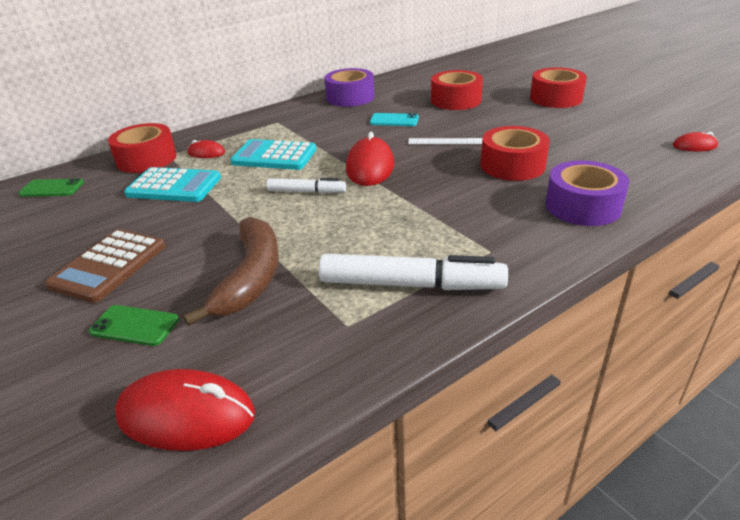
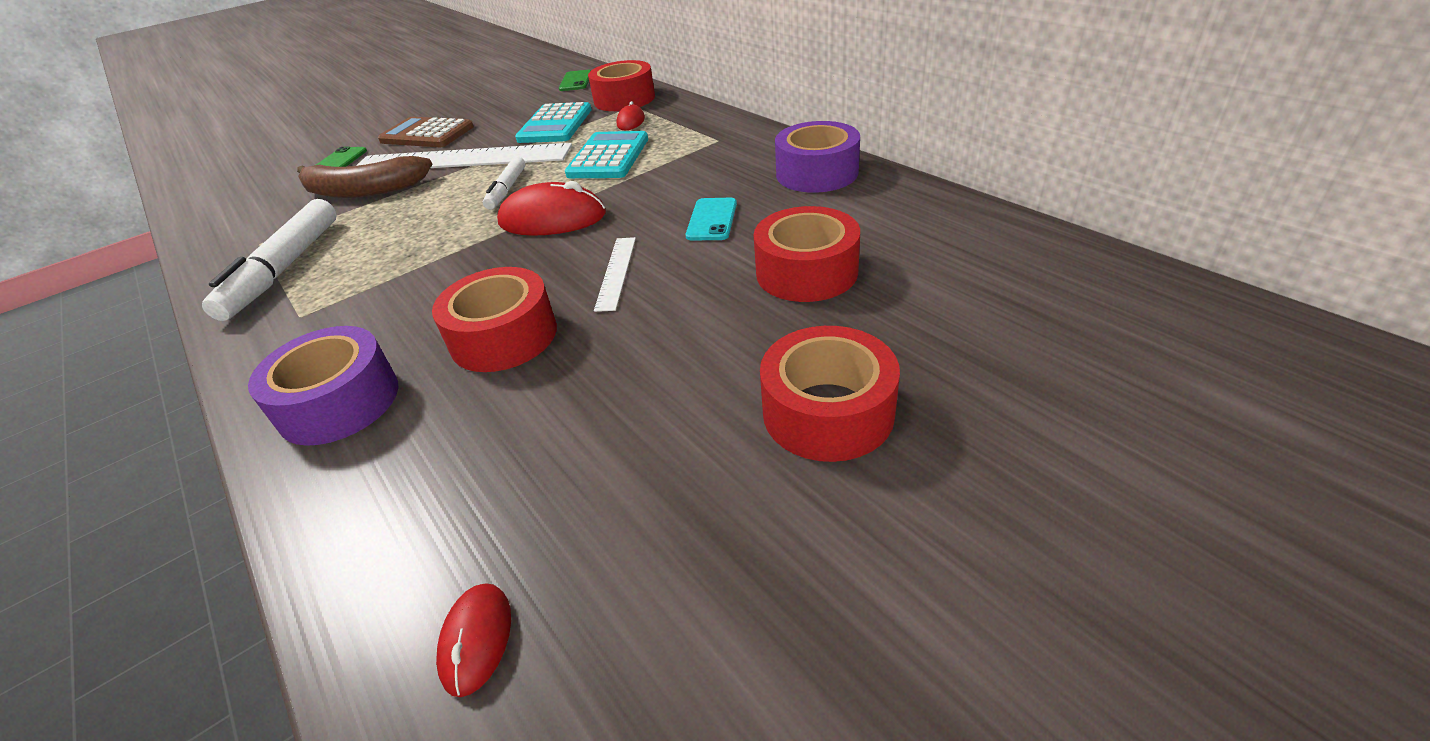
camera: 90 degrees right, 5 degrees up
(186, 415) = (227, 199): red mouse -> none
(215, 227) = (461, 159): none -> white ruler

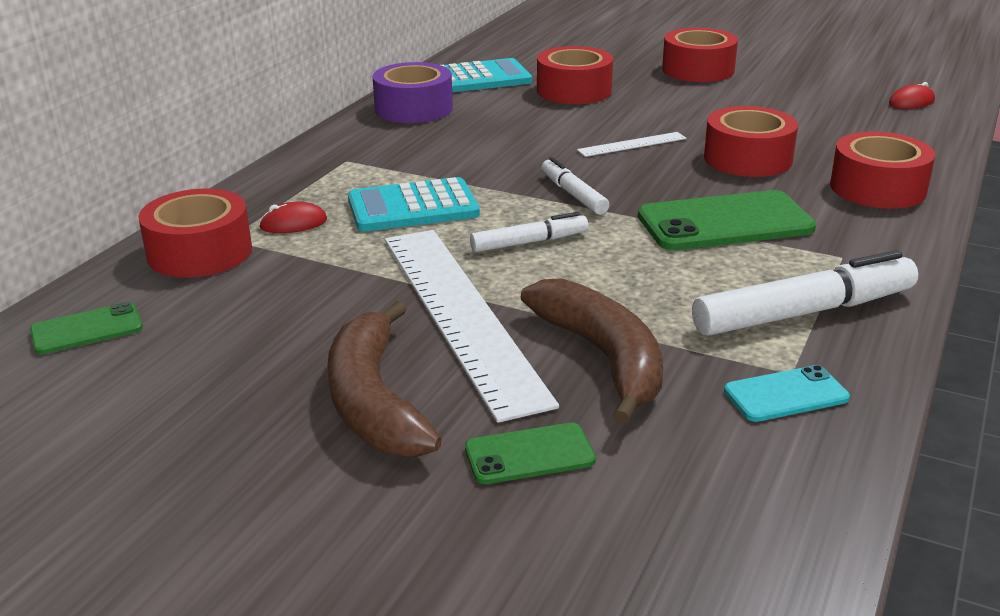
camera: 120 degrees left, 10 degrees down
(339, 402) = (877, 188): purple tape -> red tape
(419, 277) = (725, 223): none -> green phone
(427, 134) = (374, 401): brown calculator -> brown banana
(552, 219) = (573, 194): red mouse -> white marker
(555, 125) = (312, 278): turquoise calculator -> turquoise calculator (480, 78)
(712, 220) = (523, 130): turquoise phone -> turquoise phone (786, 394)

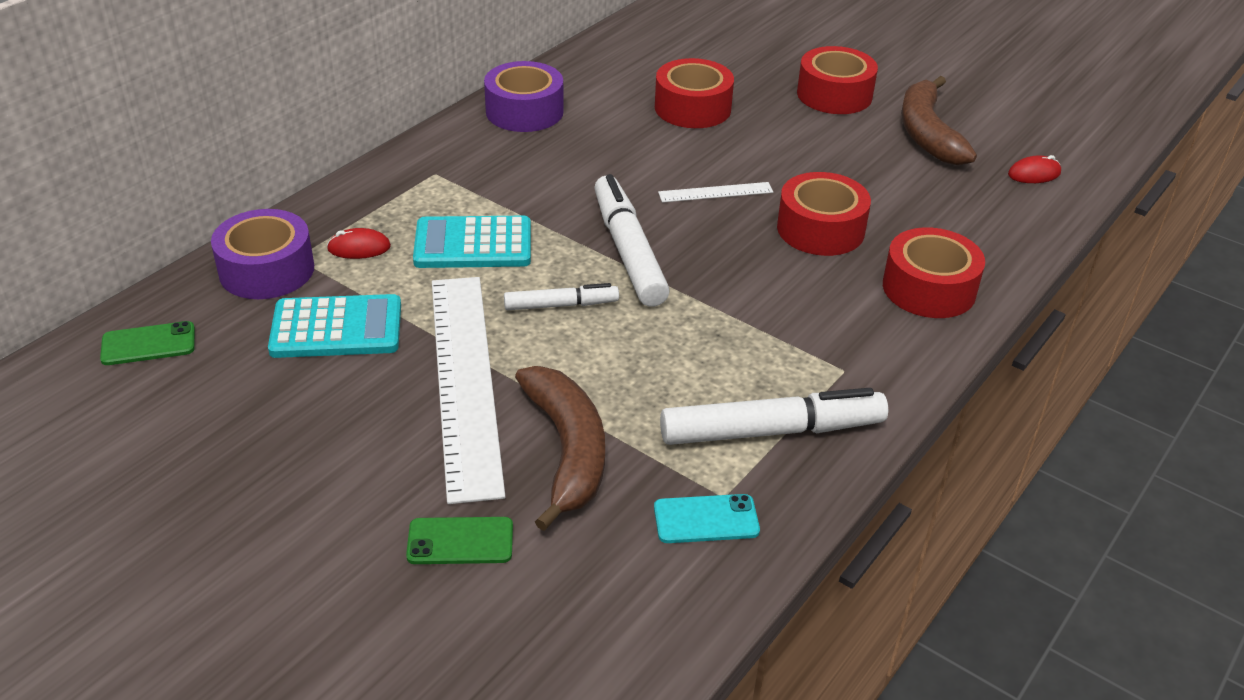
camera: 10 degrees right, 10 degrees up
(200, 252) = (267, 270): red tape -> purple tape
(374, 401) = (356, 463): brown banana -> brown banana (927, 133)
(480, 78) = (606, 77): turquoise calculator -> turquoise calculator (336, 328)
(573, 194) = (628, 251): white marker -> white marker, size x1.78
(725, 223) = (755, 310): green phone -> none

